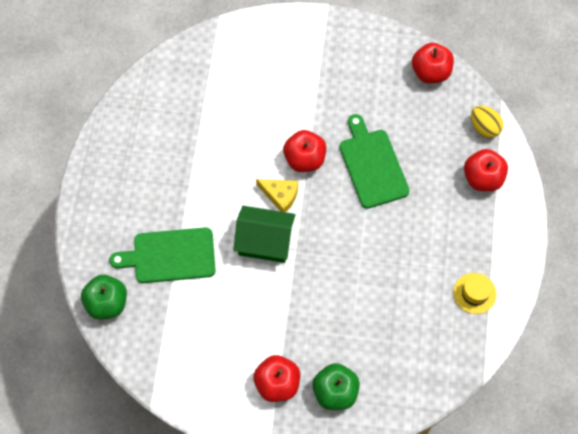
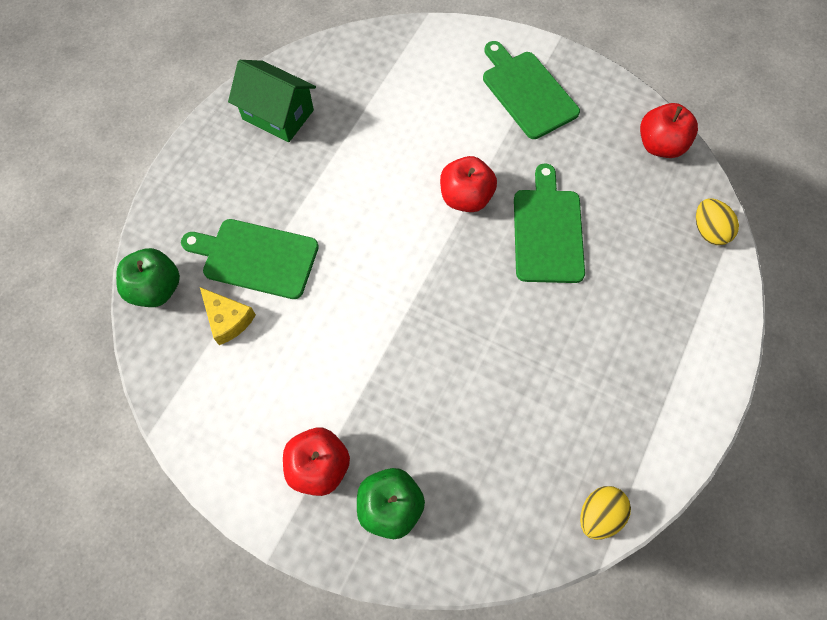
camera: 20 degrees right, 0 degrees up
(265, 241) = (377, 279): green house -> green house (278, 114)
(280, 195) = (419, 230): yellow cheese -> yellow cheese (228, 319)
(319, 60) = (527, 91): none -> green cutting board
(471, 348) = (599, 514): none -> yellow egg
(474, 293) = (628, 439): yellow hat -> none
(482, 178) = (686, 292): red apple -> none

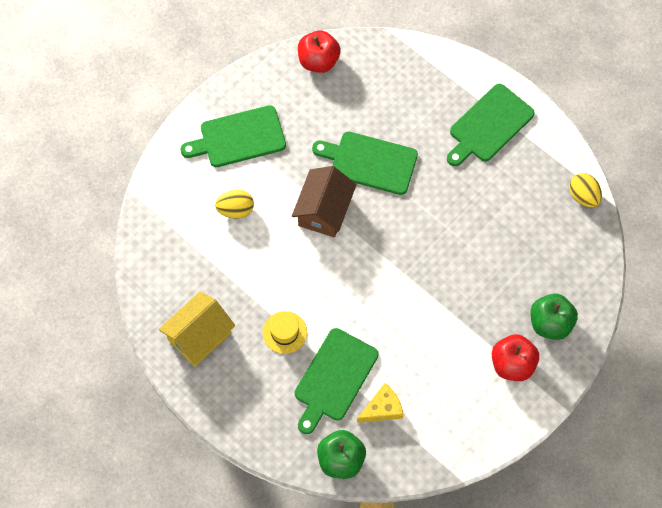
camera: 75 degrees left, 0 degrees up
(278, 114) = (199, 336): green house -> yellow house
(301, 193) = (284, 332): none -> yellow hat
(466, 197) = (324, 211): red apple -> brown house
(657, 361) = (489, 125): none -> green cutting board
(708, 231) = (400, 56): yellow egg -> yellow egg (236, 210)

